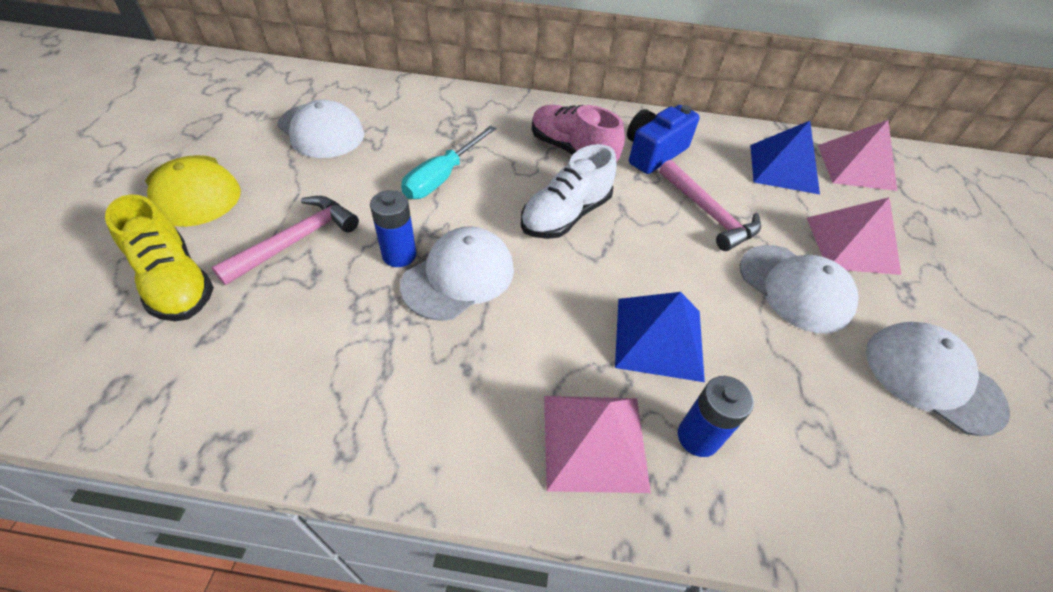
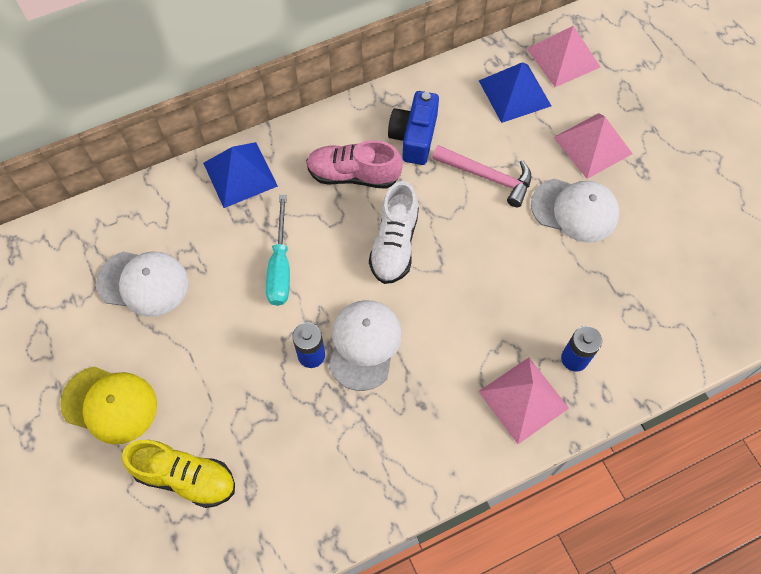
camera: 30 degrees left, 15 degrees up
(296, 240) = (231, 392): pink hammer -> none
(659, 338) = (516, 306): blue pyramid -> blue pyramid (240, 174)
(932, 378) = (678, 231): white cap -> none

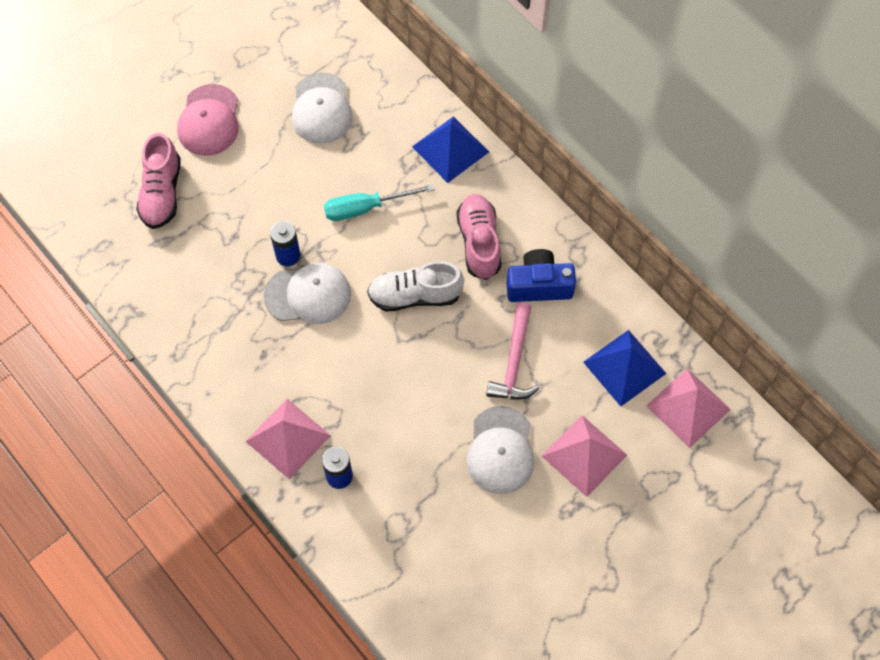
camera: 75 degrees right, 0 degrees up
(110, 404) = (209, 120): yellow cap -> pink cap
(185, 477) = (162, 193): yellow shoe -> pink shoe

